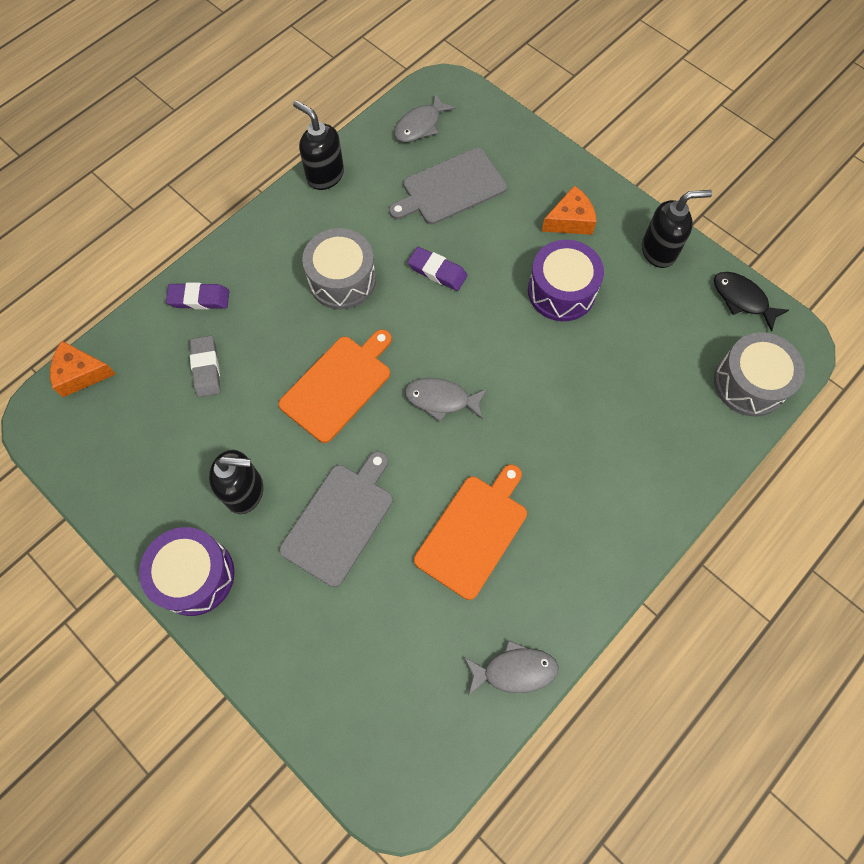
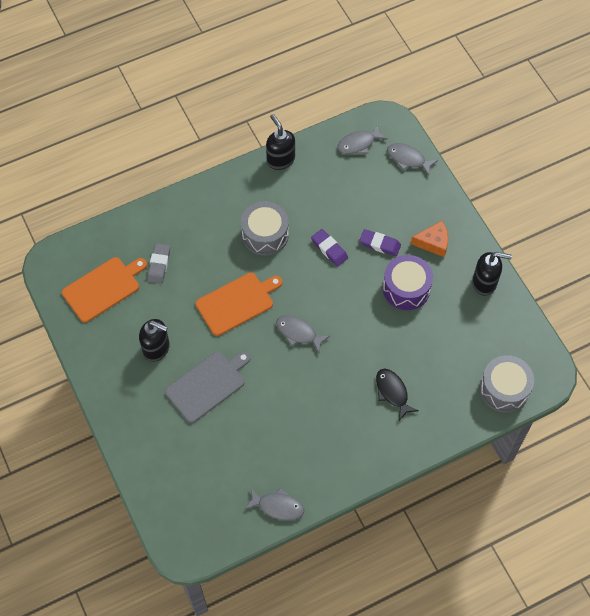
camera: 20 degrees right, 5 degrees down
(81, 373) = (81, 243): orange cheese -> none
(195, 576) = (110, 388): purple drum -> none
(199, 299) = (169, 218): purple eraser -> purple eraser (380, 244)
(451, 188) = (361, 195): grey cutting board -> none
(473, 532) = (286, 420): orange cutting board -> orange cutting board (103, 288)
(492, 126) = (408, 159): none -> grey fish
(742, 299) = (526, 333): black fish -> black fish (392, 392)

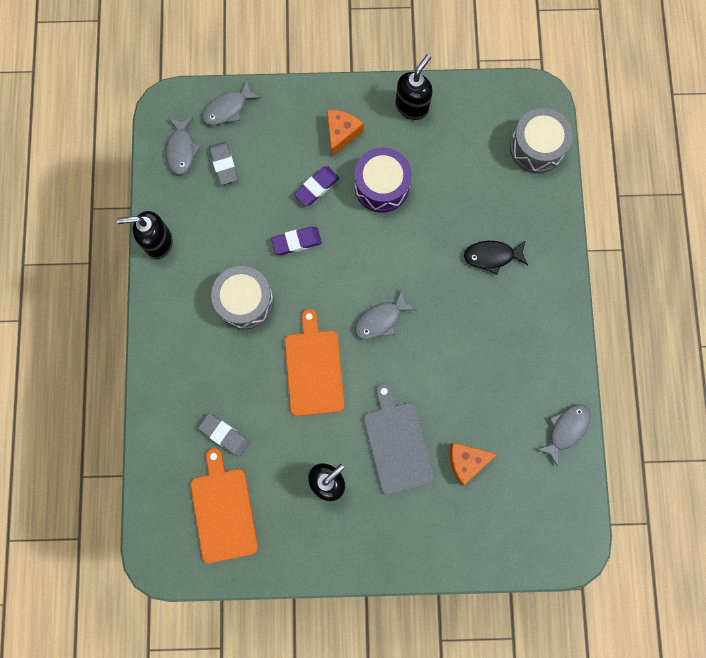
camera: 65 degrees left, 15 degrees up
(217, 441) = (466, 461): none -> orange cheese
(363, 175) = (224, 164): none -> grey eraser

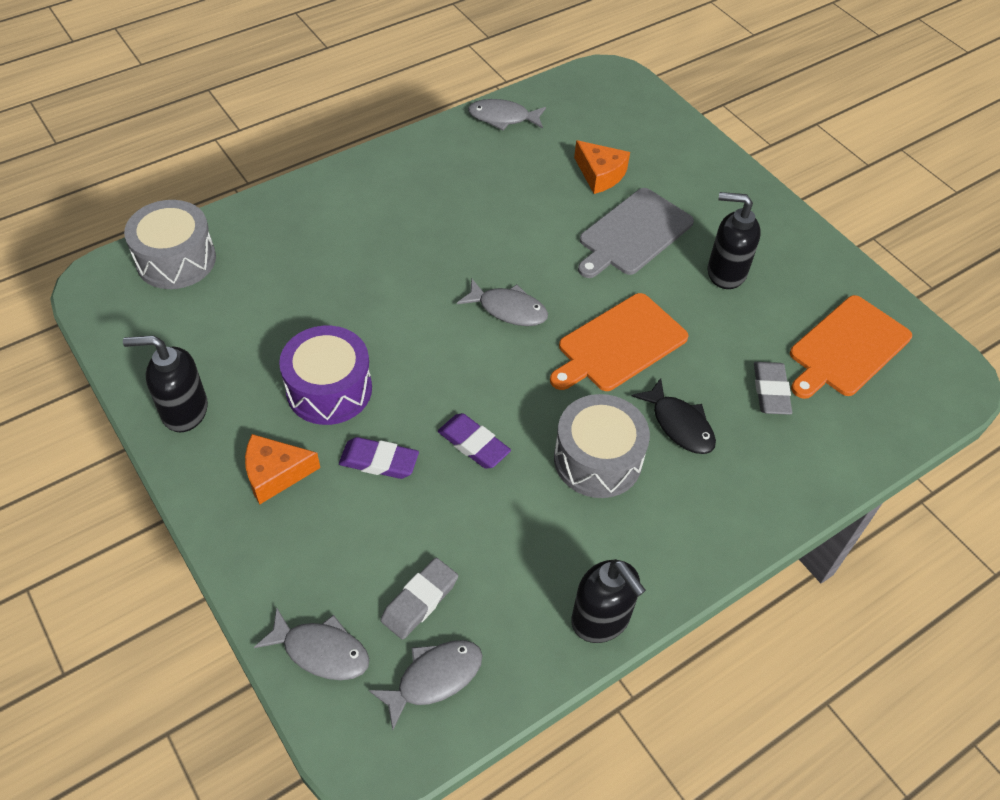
camera: 125 degrees left, 25 degrees down
(492, 256) = (352, 244): black fish -> black fish (679, 424)

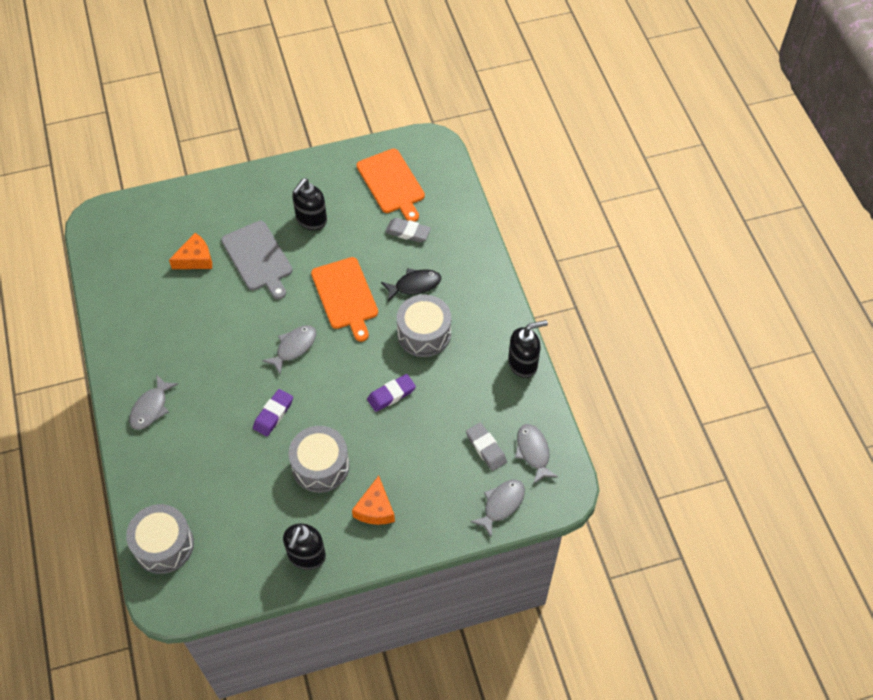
camera: 70 degrees left, 5 degrees up
(329, 389) = (320, 466): purple drum -> grey drum
(379, 461) = (386, 449): purple eraser -> purple eraser (273, 414)
(503, 118) = (110, 300): grey fish -> grey fish (151, 408)

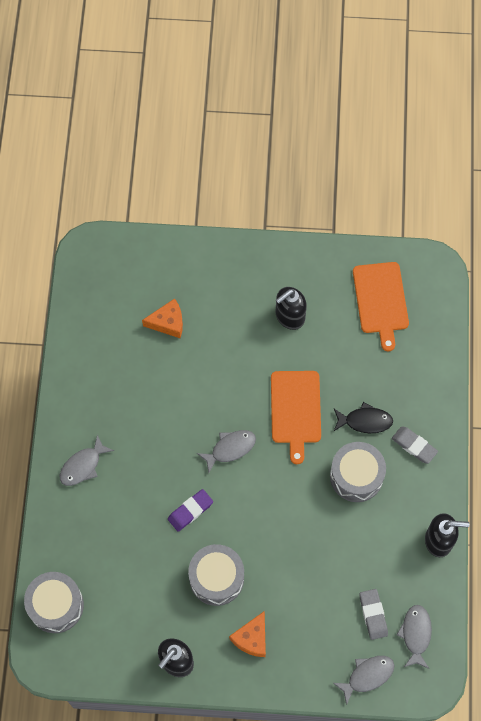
camera: 20 degrees right, 10 degrees up
(258, 258) = (226, 341): grey cutting board -> none
(391, 395) = (304, 529): purple eraser -> none
(408, 232) = (378, 361): grey eraser -> grey eraser (414, 446)

